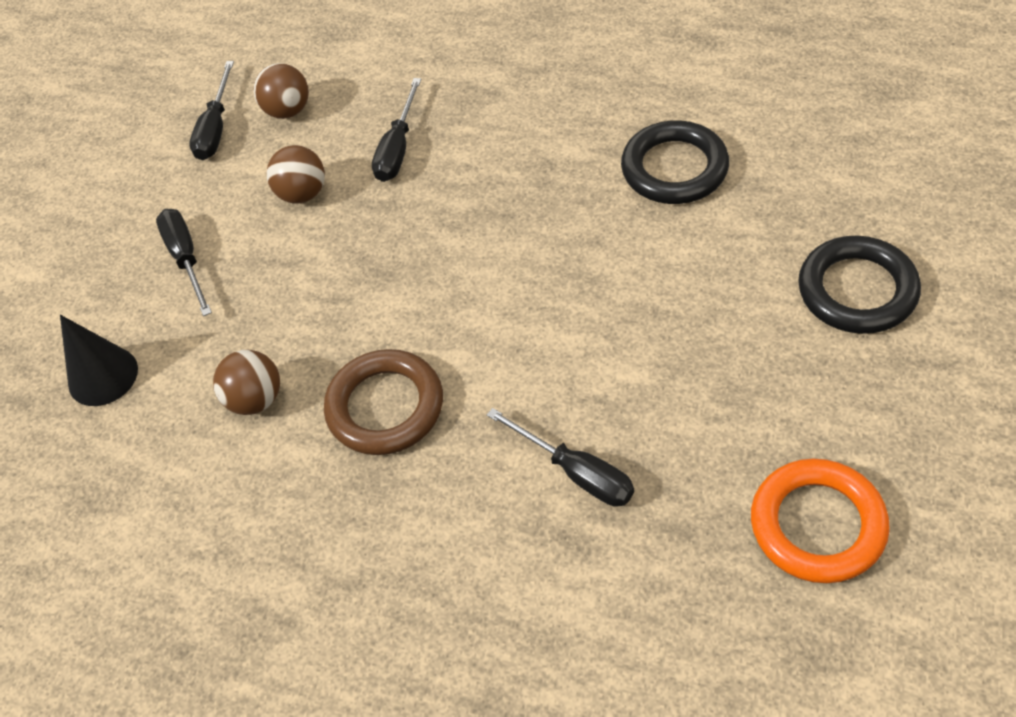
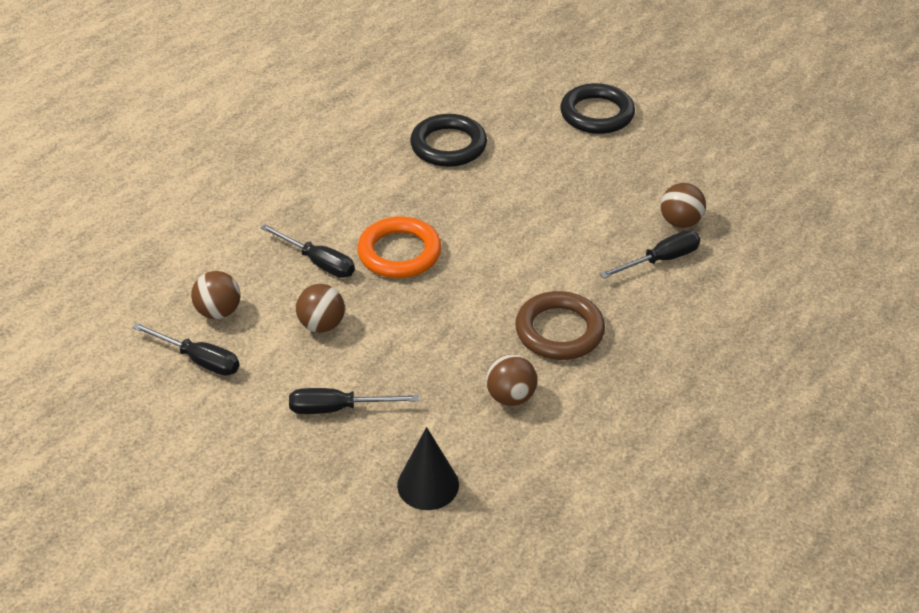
camera: 75 degrees left, 10 degrees down
(672, 470) = (680, 222): none -> brown ball
(817, 525) = (743, 183): orange ring -> orange ring (399, 253)

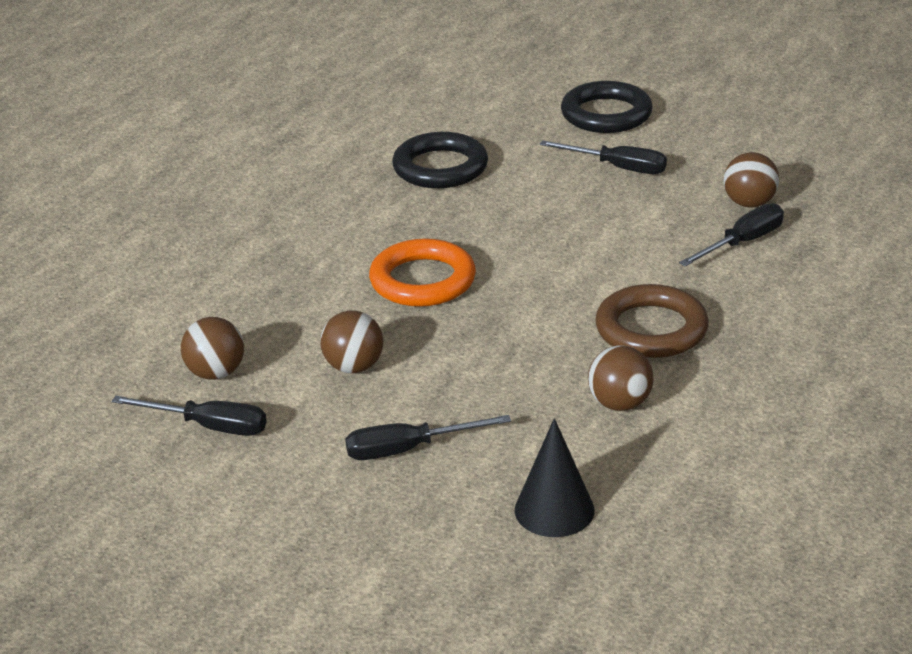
camera: 10 degrees left, 10 degrees down
(318, 262) = (324, 304): black screwdriver -> black screwdriver (617, 168)

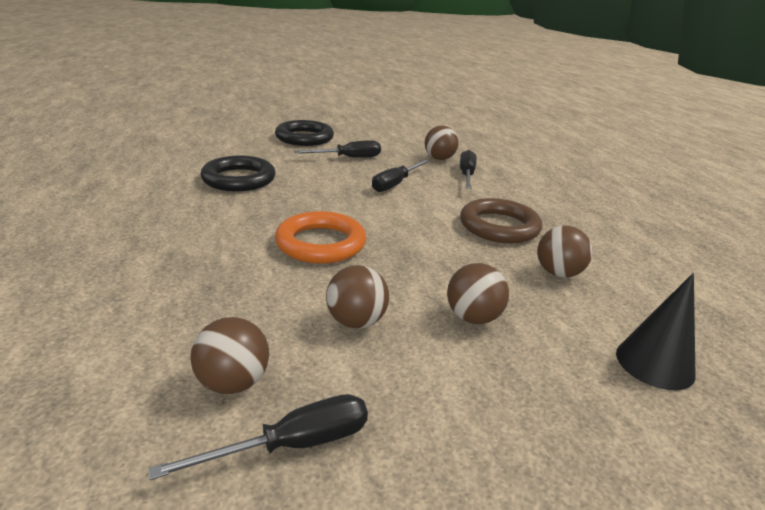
camera: 45 degrees left, 5 degrees down
(408, 449) = (495, 369): black screwdriver -> black screwdriver (395, 184)
(456, 405) = (473, 317): none -> brown ball

